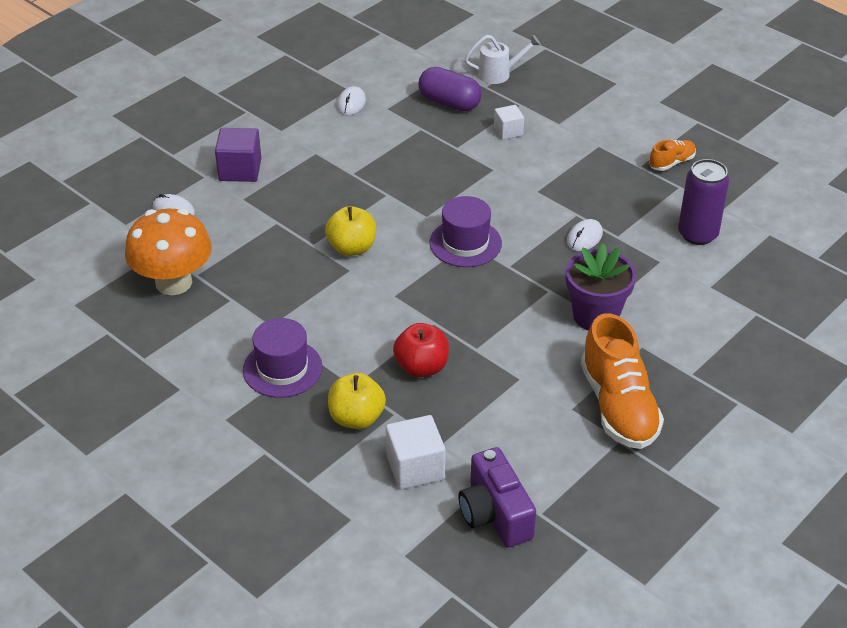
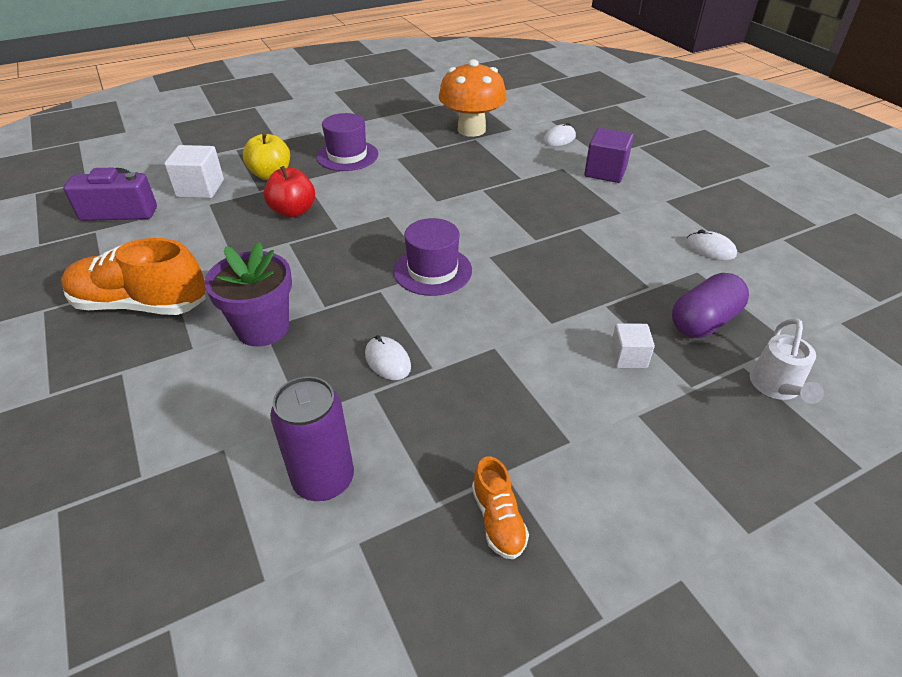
camera: 110 degrees right, 0 degrees up
(352, 248) = (465, 206): yellow apple -> none

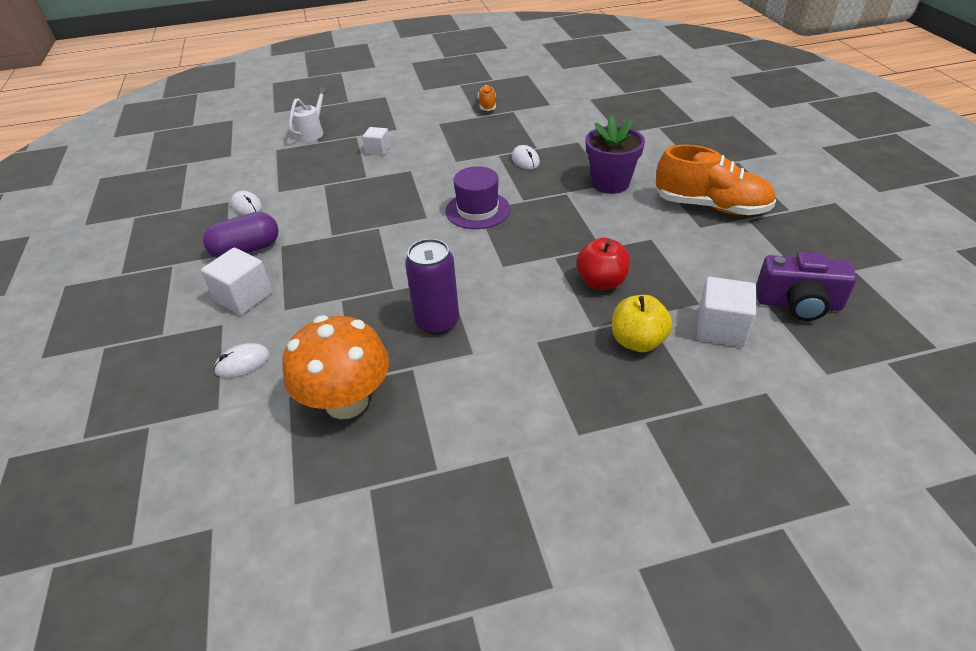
camera: 165 degrees left, 0 degrees up
(323, 479) = (565, 120): purple can -> purple can (437, 322)
(347, 156) = (538, 366): purple hat -> none
(605, 172) = (244, 297): purple cube -> white cube
(704, 322) = (313, 162): purple capsule -> purple capsule (246, 250)

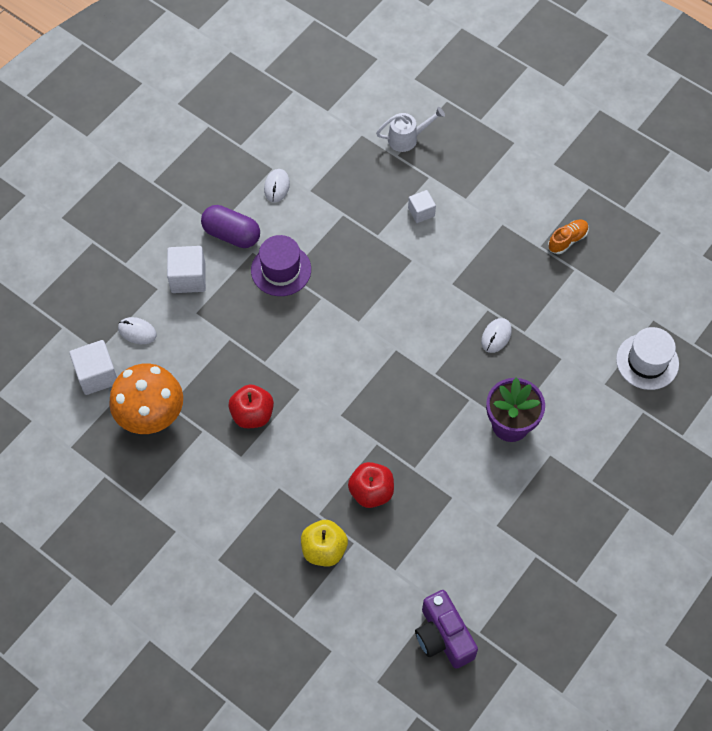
camera: 50 degrees right, 20 degrees up
(437, 322) = (252, 415): purple can -> red apple
(477, 210) = (395, 350): purple hat -> purple hat (281, 270)
(620, 112) = (647, 361): none -> white hat
(711, 206) = (534, 520): orange shoe -> none
(721, 328) = (376, 596): white cube -> white cube (97, 375)

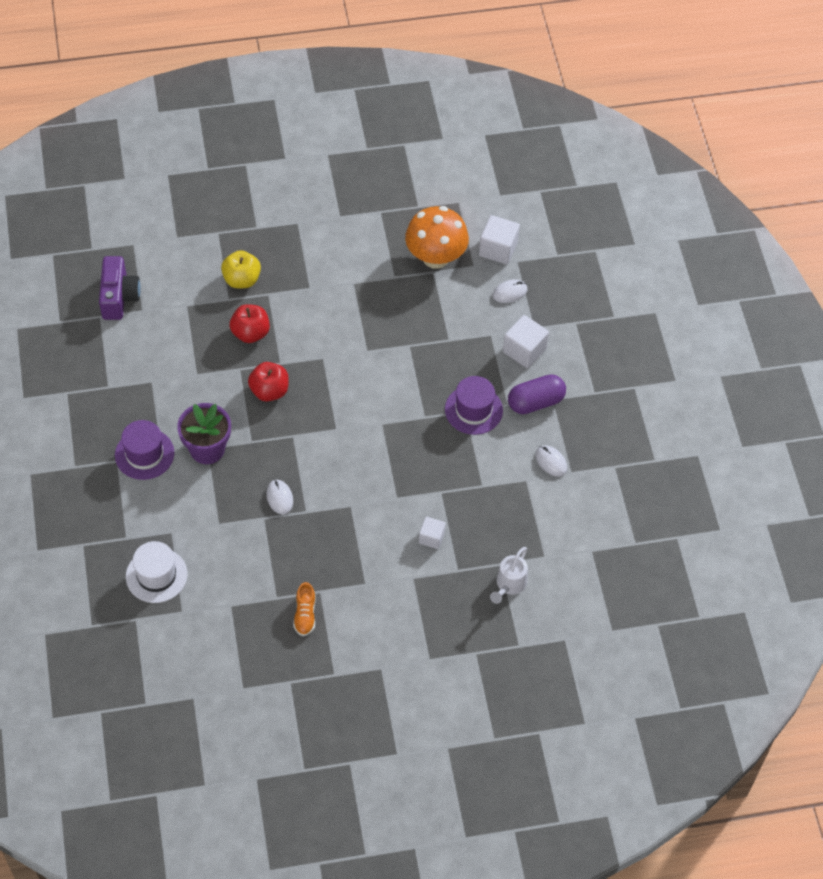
camera: 130 degrees right, 5 degrees down
(252, 415) = (376, 310): red apple -> red apple (269, 391)
(443, 636) = (119, 297): purple camera -> purple camera turned 75 degrees clockwise
(564, 466) = (144, 454): none -> purple hat

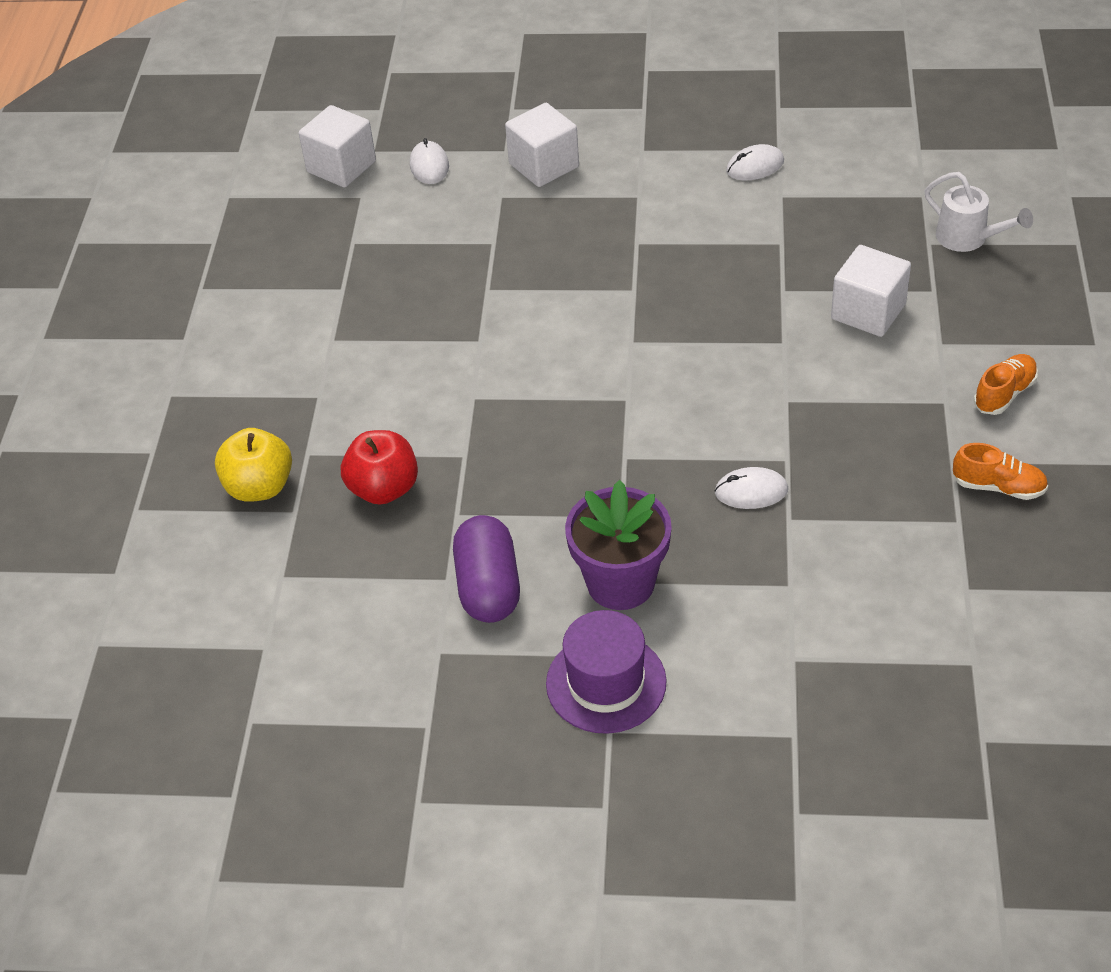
camera: 70 degrees left, 10 degrees down
(119, 297) = (216, 683): purple camera -> none
(156, 575) = (888, 695): white hat -> none
(269, 391) = (520, 477): red apple -> none
(377, 613) = (1004, 394): none -> orange shoe
(431, 538) = (868, 311): white cube -> white cube, size x1.61
(435, 257) = (325, 236): orange mushroom -> none
(473, 410) = (637, 233): purple hat -> none
(535, 402) = (643, 167): purple capsule -> purple capsule (488, 586)

